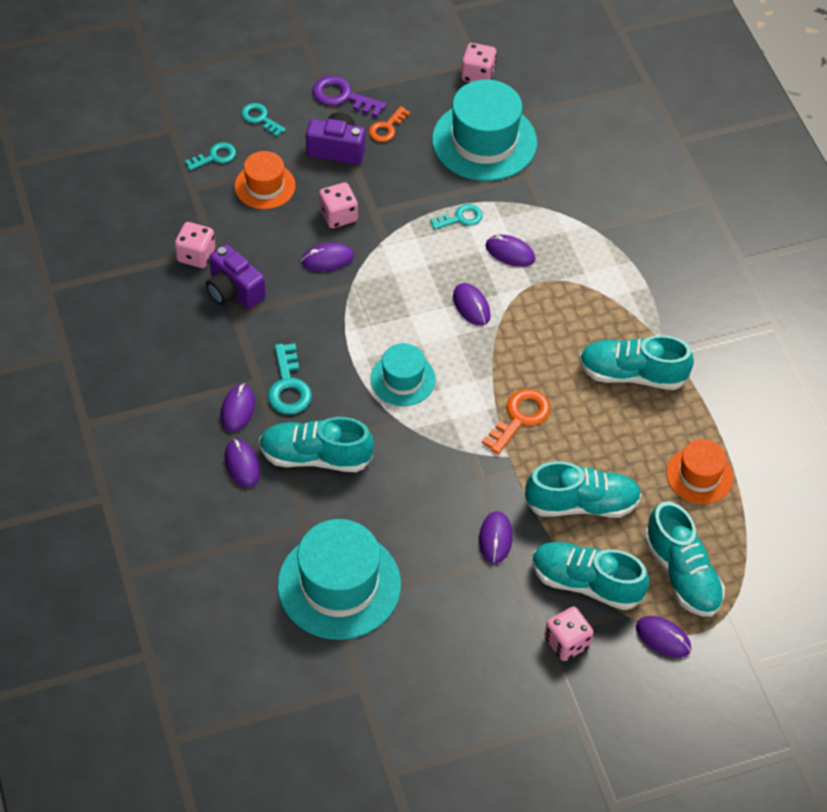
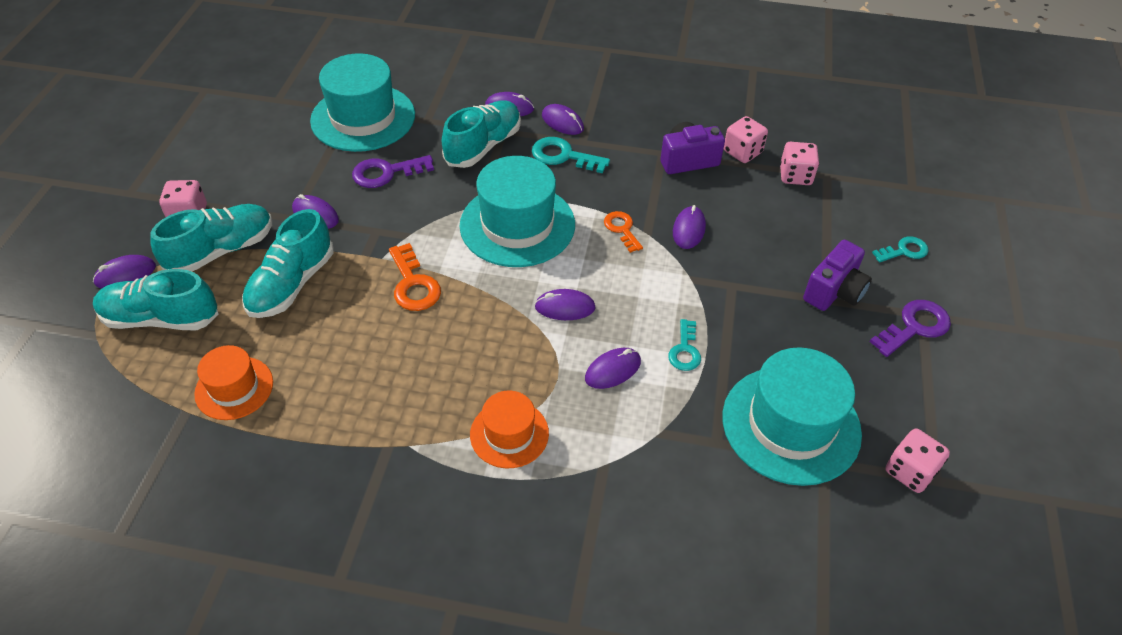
camera: 120 degrees right, 5 degrees down
(215, 157) = (862, 202): turquoise key -> none
(265, 186) = (806, 222): orange hat -> orange hat (509, 434)
(338, 216) = (740, 258): pink dice -> pink dice (795, 176)
(387, 128) = (850, 344): orange key -> orange key (622, 229)
(403, 379) = (517, 225): turquoise hat -> turquoise hat, size x1.77
(405, 515) = (386, 173): none -> purple key
(632, 374) = (388, 396): turquoise shoe -> none

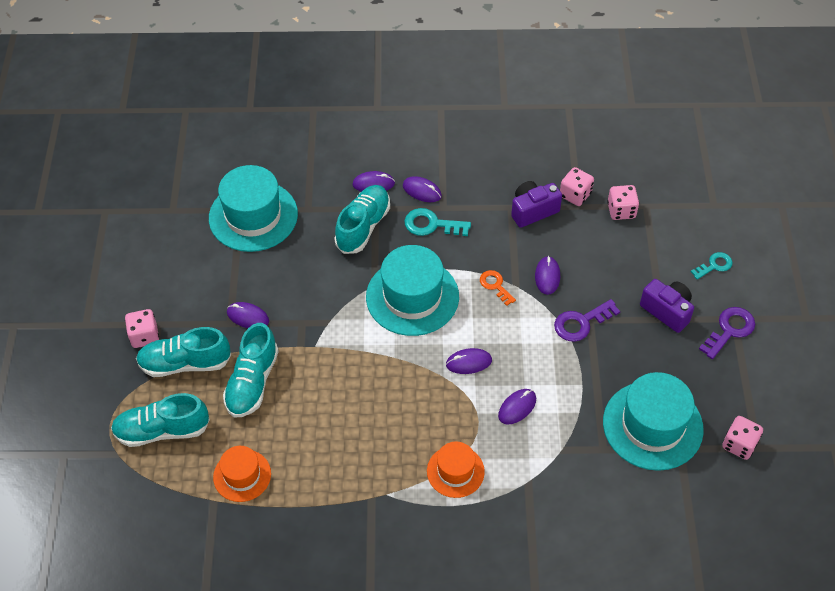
camera: 10 degrees left, 5 degrees up
(125, 274) = (117, 398): purple mouse -> none
(221, 250) = (185, 363): turquoise shoe -> turquoise shoe turned 135 degrees counterclockwise
(386, 173) = (291, 267): purple key -> purple key (581, 323)
(413, 284) = (347, 364): orange key -> none
(685, 350) = (566, 381): turquoise key -> none
(834, 291) = (667, 311): purple camera -> purple camera turned 75 degrees counterclockwise

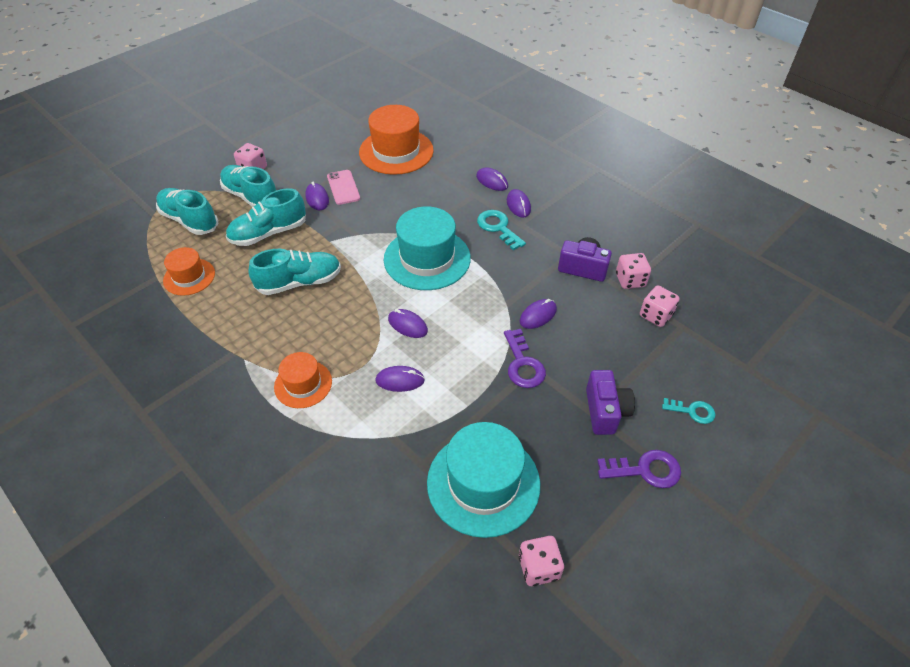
camera: 45 degrees right, 5 degrees down
(253, 216) = (396, 151): turquoise hat -> orange hat
(256, 288) = (343, 187): none -> pink phone
(363, 226) = (452, 199): turquoise shoe -> turquoise shoe (300, 282)
(495, 285) = (492, 293): orange key -> none
(581, 323) = (523, 364): purple key -> purple key turned 120 degrees counterclockwise

